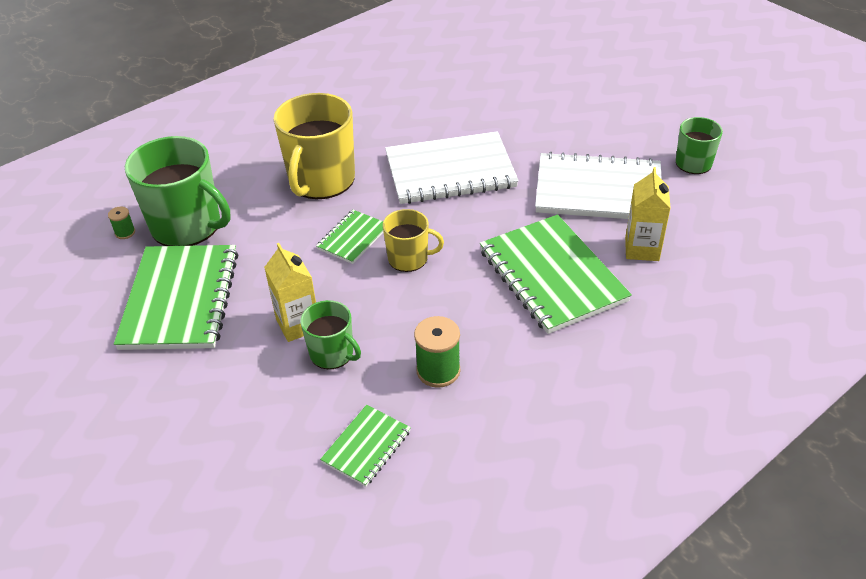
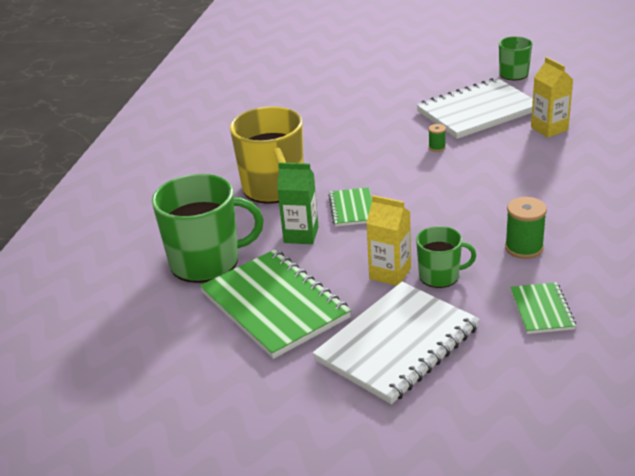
camera: 35 degrees left, 10 degrees down
(125, 232) = (157, 291): green spool -> green spool (437, 147)
(282, 241) = (301, 235): none -> green carton
(409, 258) = (410, 201): yellow mug -> none
(450, 171) = (363, 142): white notebook -> white notebook (397, 344)
(551, 276) = (517, 166): green notebook -> none

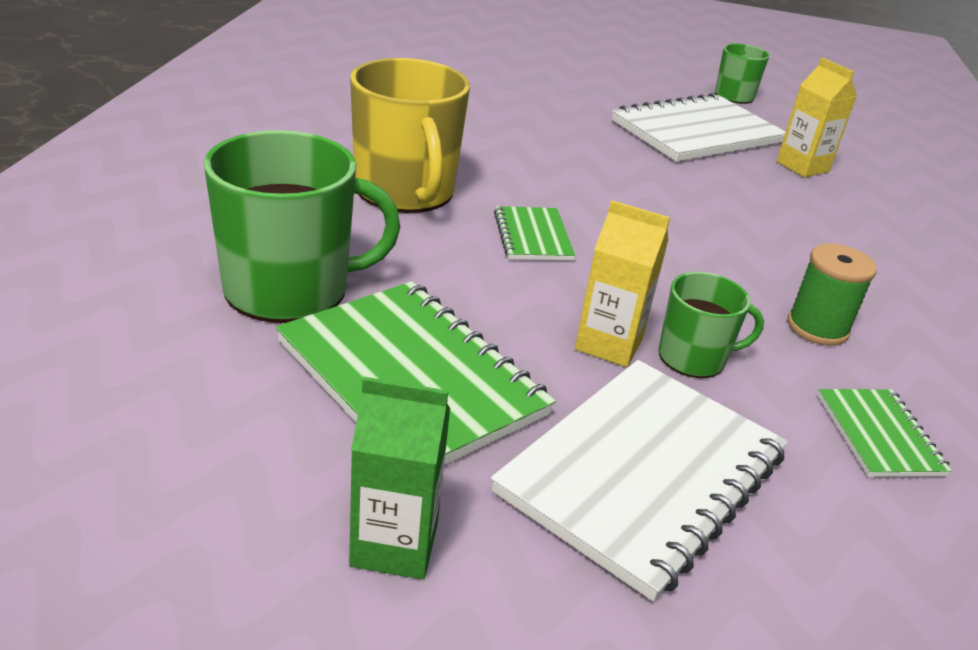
camera: 10 degrees left, 0 degrees up
(301, 235) = (452, 265): green carton -> green carton (394, 544)
(437, 147) = (648, 169): green spool -> none

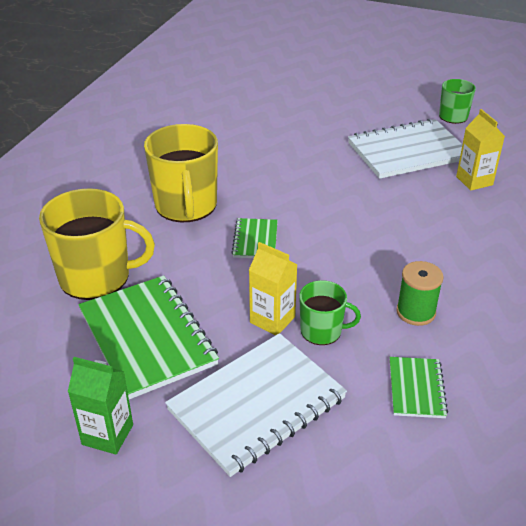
camera: 15 degrees right, 5 degrees up
(289, 289) = (96, 277): green mug -> yellow mug

